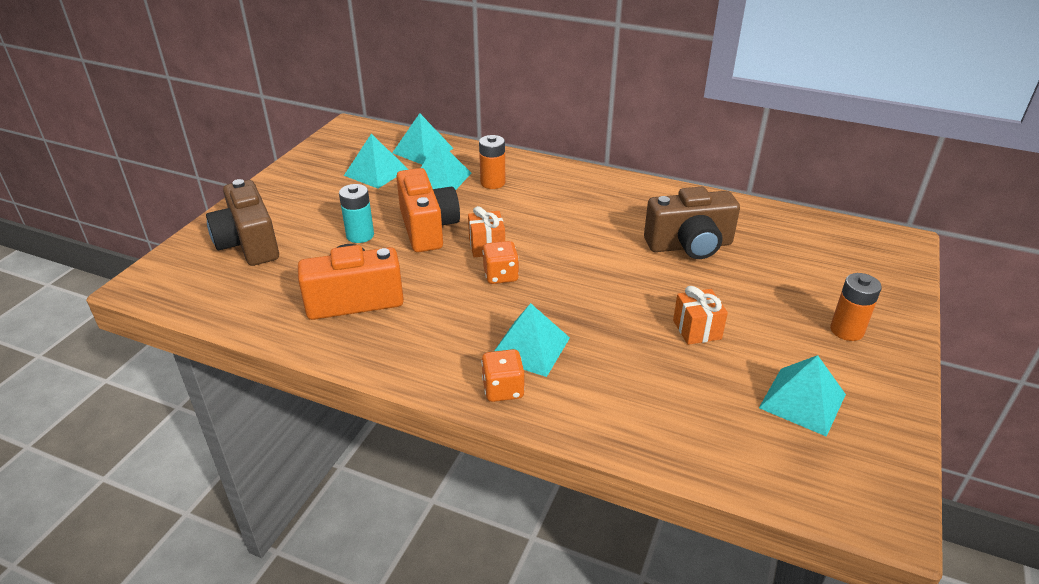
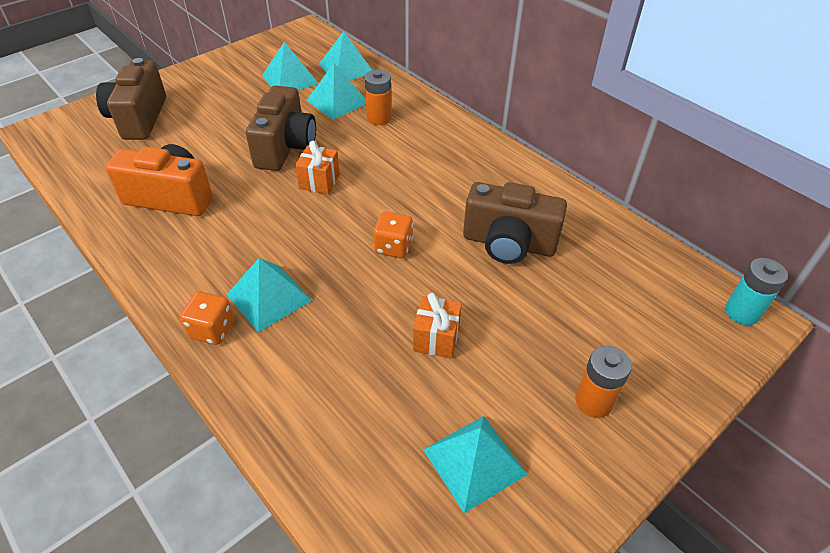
camera: 25 degrees right, 10 degrees up
(360, 235) = (226, 137): turquoise battery -> turquoise battery (742, 312)
(427, 228) = (285, 147): orange camera -> brown camera
(501, 275) = (306, 215): orange dice -> orange dice (393, 247)

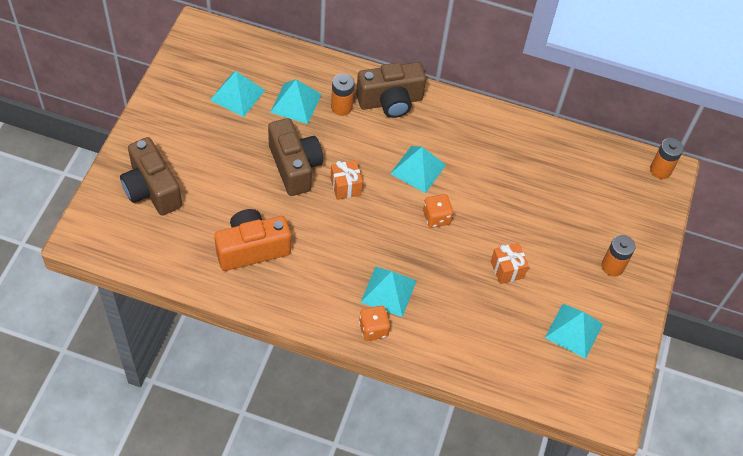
camera: 35 degrees left, 10 degrees up
(346, 68) = (273, 63): turquoise pyramid -> turquoise pyramid (418, 169)
(509, 243) = (505, 181): brown camera -> brown camera (390, 101)
(742, 312) = (660, 170): turquoise battery -> orange battery

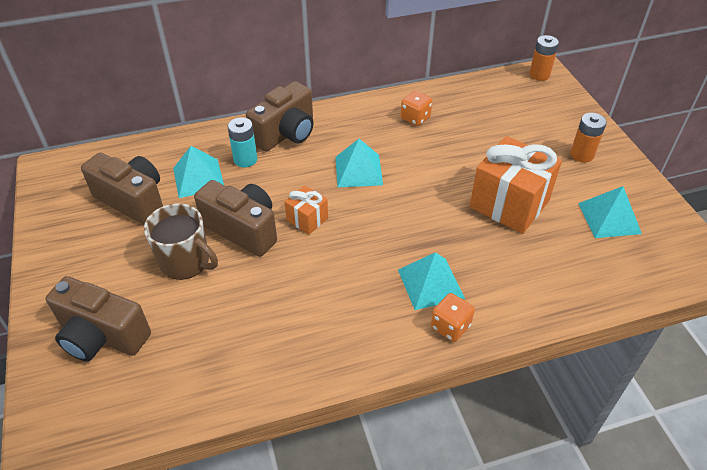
camera: 30 degrees left, 10 degrees down
(237, 95) = (133, 200): turquoise pyramid -> brown camera
(238, 168) = (186, 262): none -> brown mug
(252, 249) = (263, 328): orange camera -> none
(341, 107) = (245, 159): orange battery -> turquoise battery
(436, 217) = (411, 198): orange dice -> orange dice (415, 118)
(507, 269) = (509, 204): orange gift -> orange gift, size x2.01

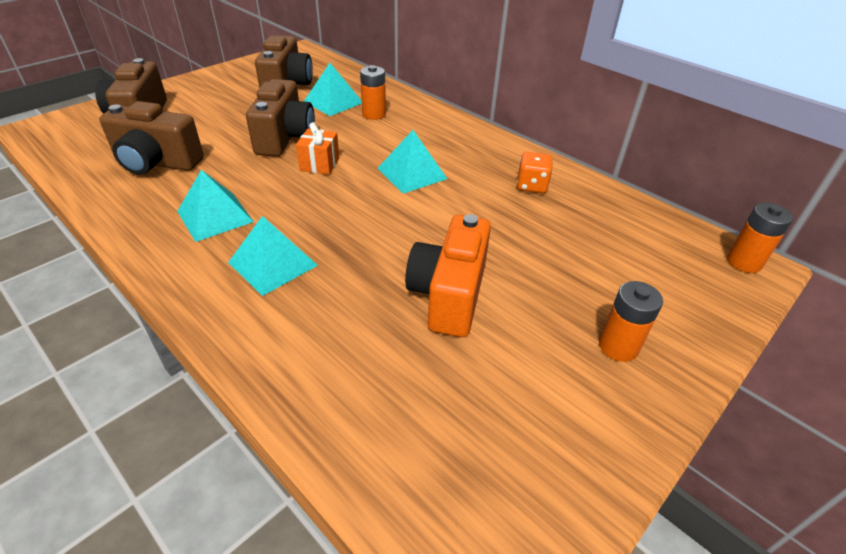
camera: 60 degrees right, 5 degrees down
(186, 262) = (232, 125): brown mug -> none
(245, 159) = (374, 114): turquoise battery -> orange battery
(286, 134) = (427, 122): brown camera -> brown camera (157, 163)
(450, 326) = (213, 295): orange dice -> none
(509, 204) = (449, 295): orange gift -> orange camera
(609, 218) = (503, 410): turquoise pyramid -> turquoise pyramid (215, 216)

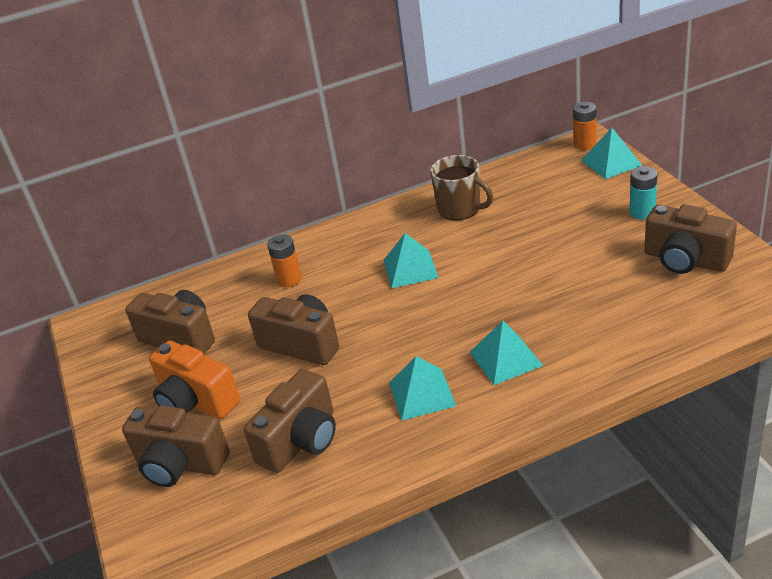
camera: 60 degrees left, 5 degrees down
(319, 164) = (366, 323): orange gift -> none
(333, 102) = (244, 305): turquoise pyramid -> turquoise pyramid (611, 162)
(449, 295) = (574, 272): orange camera -> orange camera (196, 401)
(523, 416) = (685, 260): none -> brown camera
(531, 186) = (460, 209): orange dice -> brown mug
(618, 346) = (642, 212): orange battery -> turquoise battery

